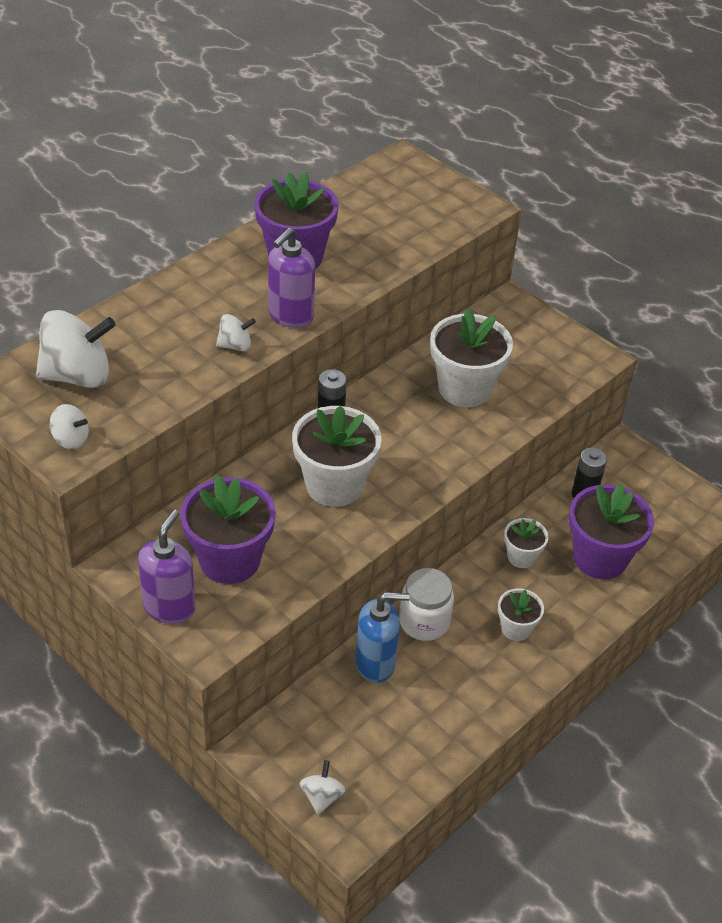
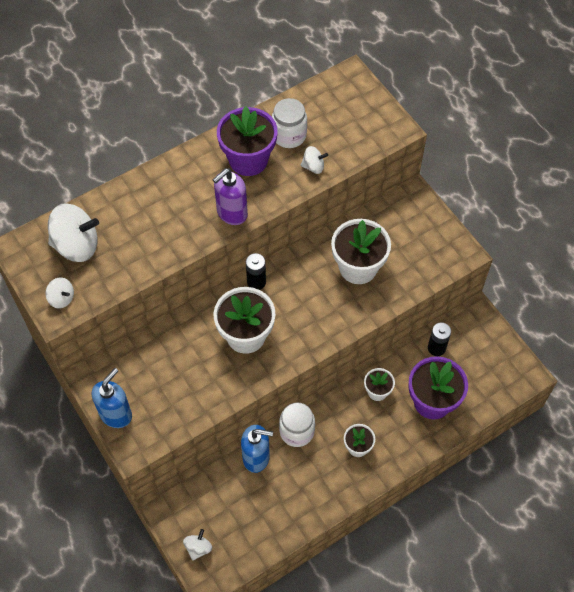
camera: 15 degrees right, 15 degrees up
(169, 607) = (116, 414): purple soap dispenser -> blue soap dispenser
(230, 560) = (162, 384): purple flower pot -> none
(235, 345) = (187, 234): white spinning top -> white spinning top (313, 166)
(342, 226) = (289, 135): none -> white jar

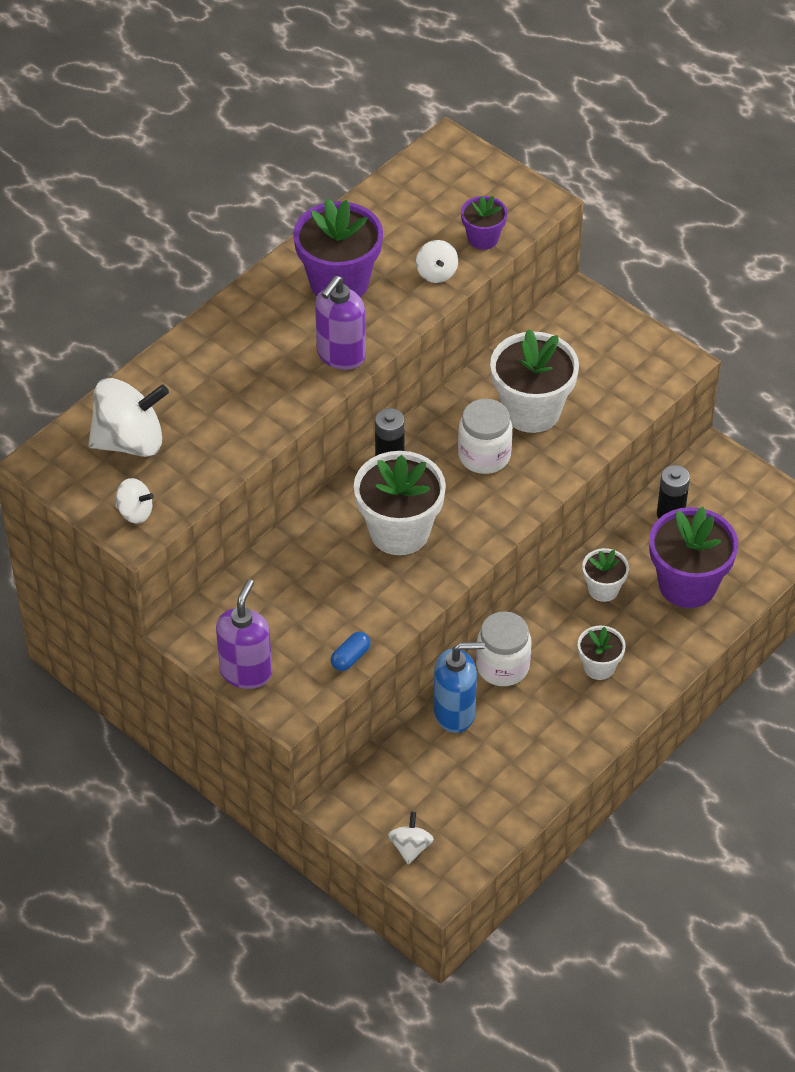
camera: 15 degrees left, 10 degrees down
(116, 414) = (246, 672): blue soap dispenser -> purple soap dispenser
(185, 420) = (350, 657): none -> blue capsule
(289, 135) = (386, 240): white jar -> white jar (484, 456)
(313, 166) = (436, 273): white spinning top -> white spinning top turned 90 degrees clockwise
(352, 148) = (483, 238): none -> purple flower pot

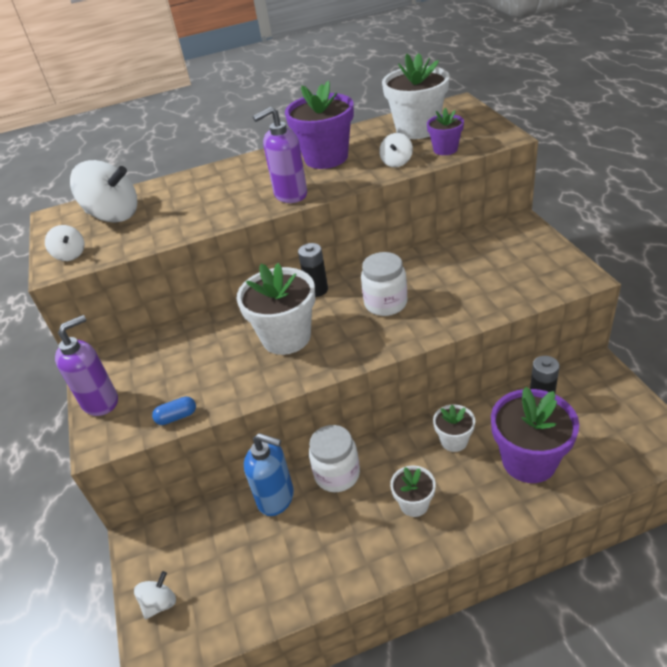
camera: 35 degrees right, 10 degrees down
(531, 410) = (442, 283): white flower pot -> white flower pot (417, 129)

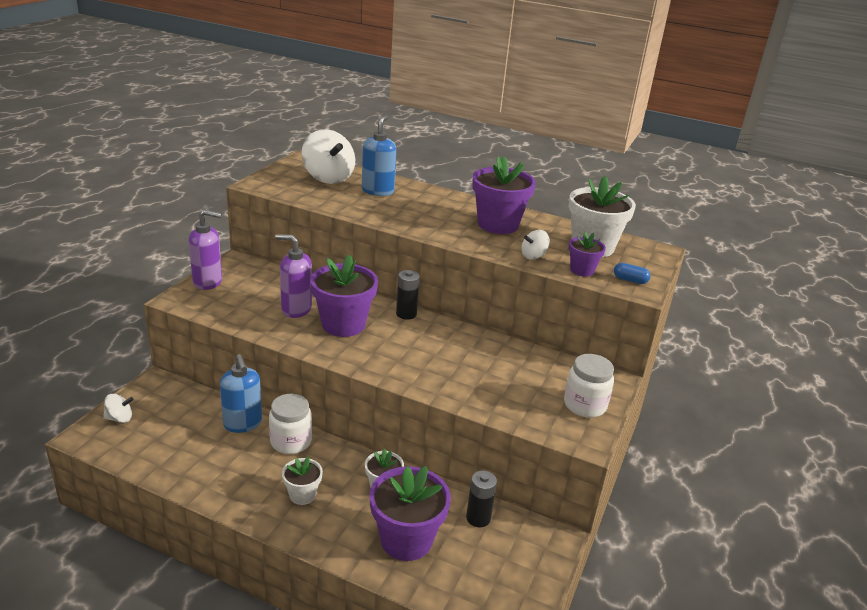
camera: 35 degrees right, 10 degrees down
(70, 255) = (273, 183): white spinning top -> none
(177, 417) = (225, 317): blue capsule -> blue capsule (630, 280)
(181, 196) = (378, 191): none -> blue soap dispenser
(286, 337) = (343, 324): white flower pot -> purple flower pot
(290, 195) = (433, 230): purple soap dispenser -> purple soap dispenser (296, 309)
(385, 303) = (429, 352): white jar -> white jar (584, 405)

